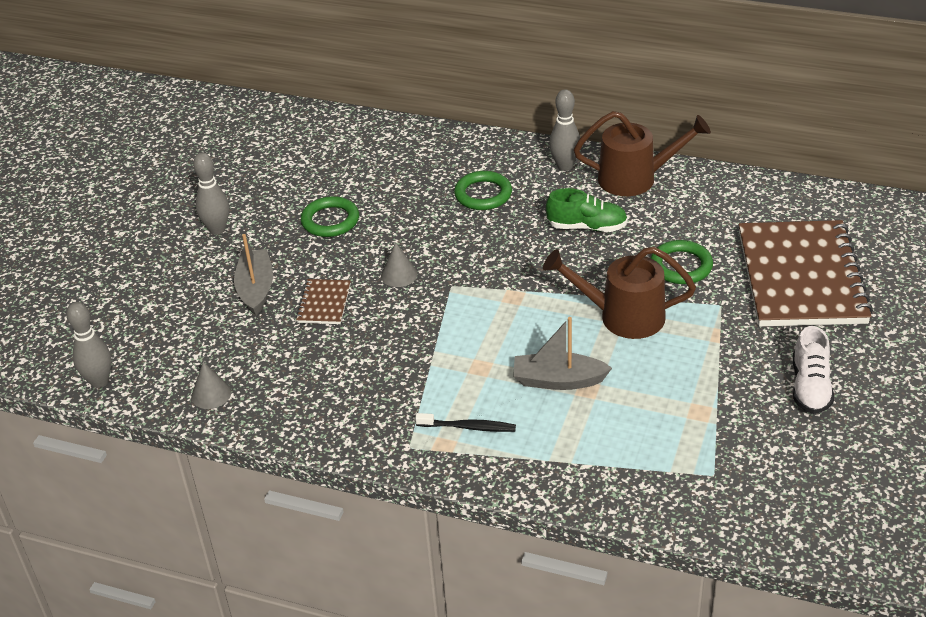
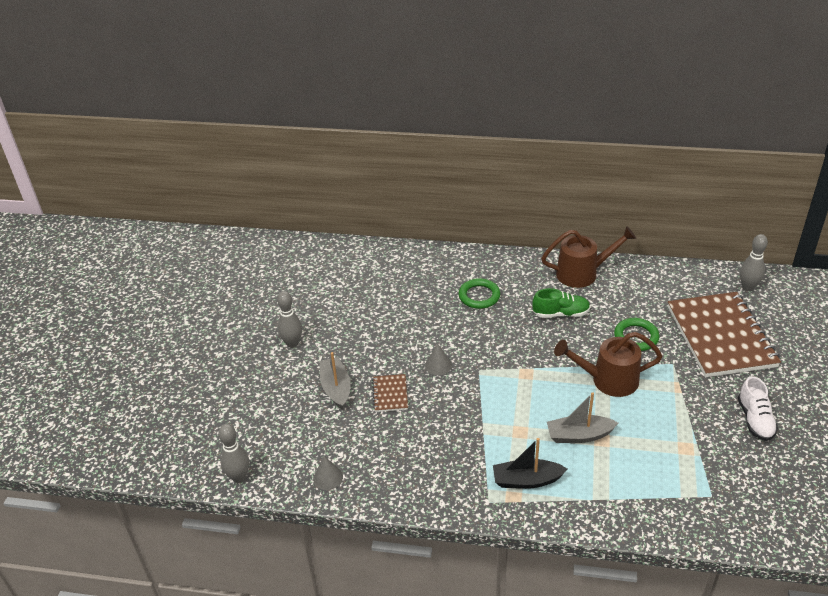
camera: 10 degrees left, 0 degrees up
(330, 220) = (374, 328): green ring -> none
(468, 427) = (526, 480): black toothbrush -> black boat
(565, 166) = (530, 268): grey bowling pin -> grey bowling pin (748, 287)

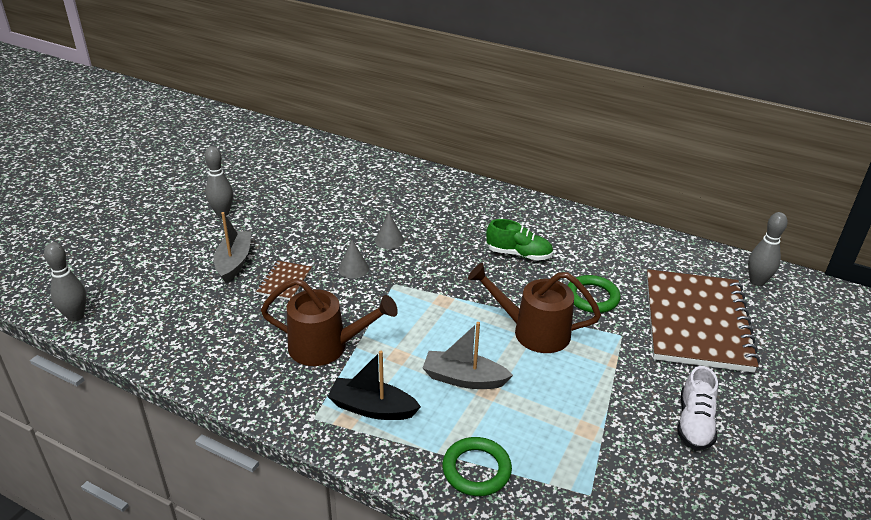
camera: 15 degrees right, 5 degrees down
(328, 477) = (161, 342): grey cone -> grey cone (389, 240)
(479, 296) = (440, 217): green ring -> green ring (476, 469)
(583, 273) = (567, 223): brown watering can -> brown watering can (327, 347)

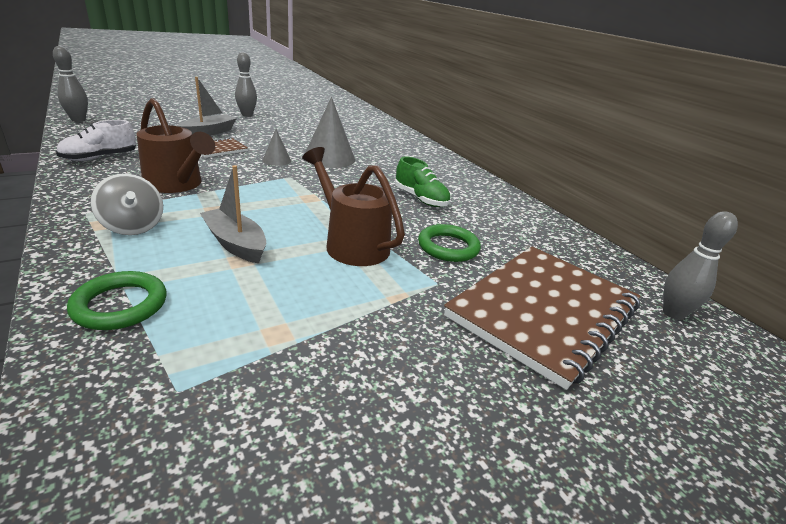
camera: 30 degrees right, 5 degrees down
(372, 408) = (133, 227): black boat -> grey spinning top
(389, 240) = (329, 158): grey cone -> grey cone, size x1.93
(694, 423) = (411, 397): white shoe -> white shoe (100, 158)

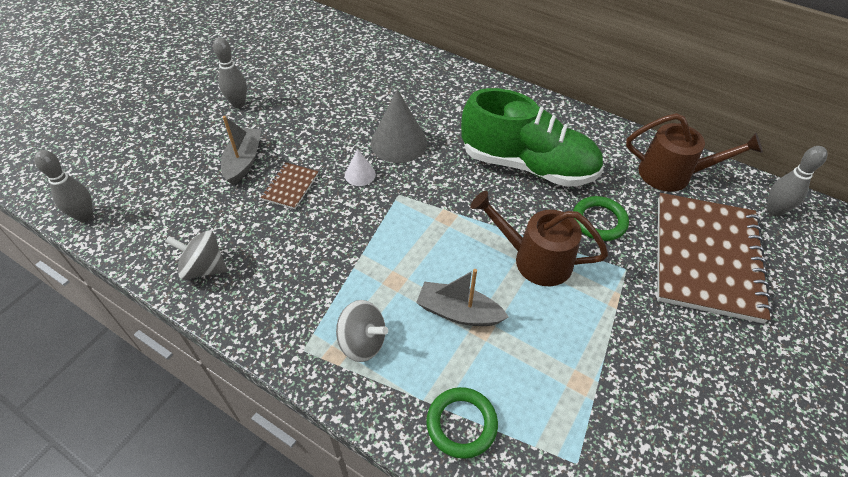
camera: 25 degrees left, 20 degrees up
(100, 158) = (204, 268): white shoe -> grey spinning top
(177, 185) = (324, 266): brown watering can -> brown watering can (673, 174)
(276, 160) = (360, 174): grey cone -> white cone
(420, 199) = (528, 165): green shoe -> green shoe, size x2.06

